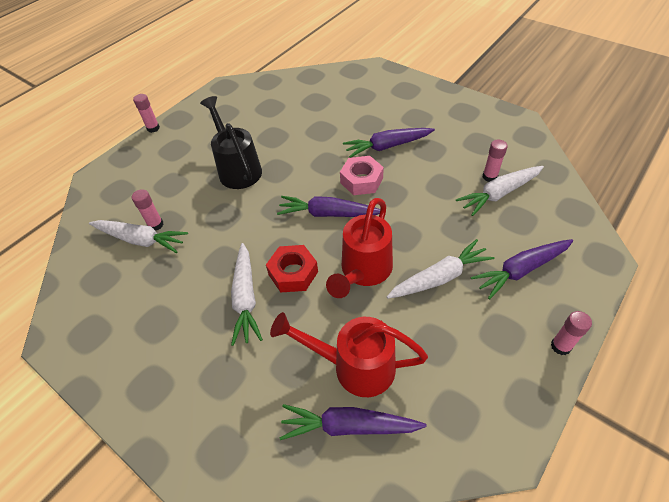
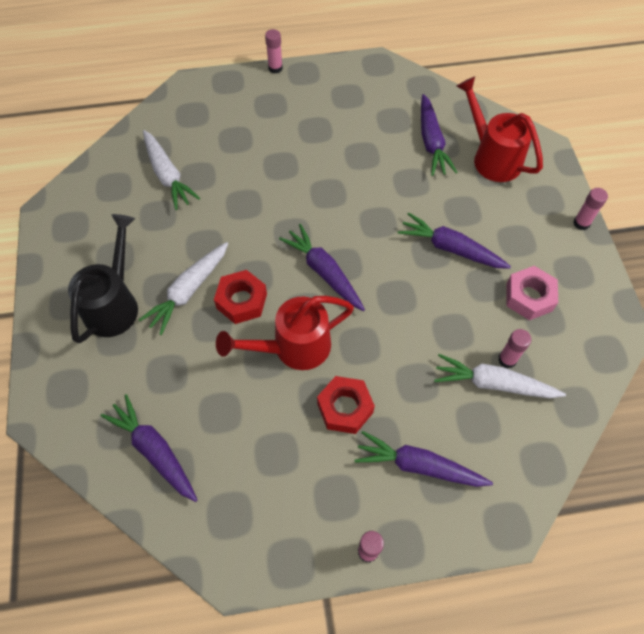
camera: 40 degrees right, 10 degrees up
(156, 225) = (189, 170): pink glue stick -> pink glue stick (581, 223)
(237, 169) = (299, 166): black watering can -> black watering can (114, 304)
(307, 103) = (431, 142): none -> purple carrot
(355, 366) = (204, 414): red watering can -> red watering can (492, 157)
(361, 180) = (387, 264): pink nut -> pink nut (529, 297)
(439, 277) = (345, 408): white carrot -> red nut

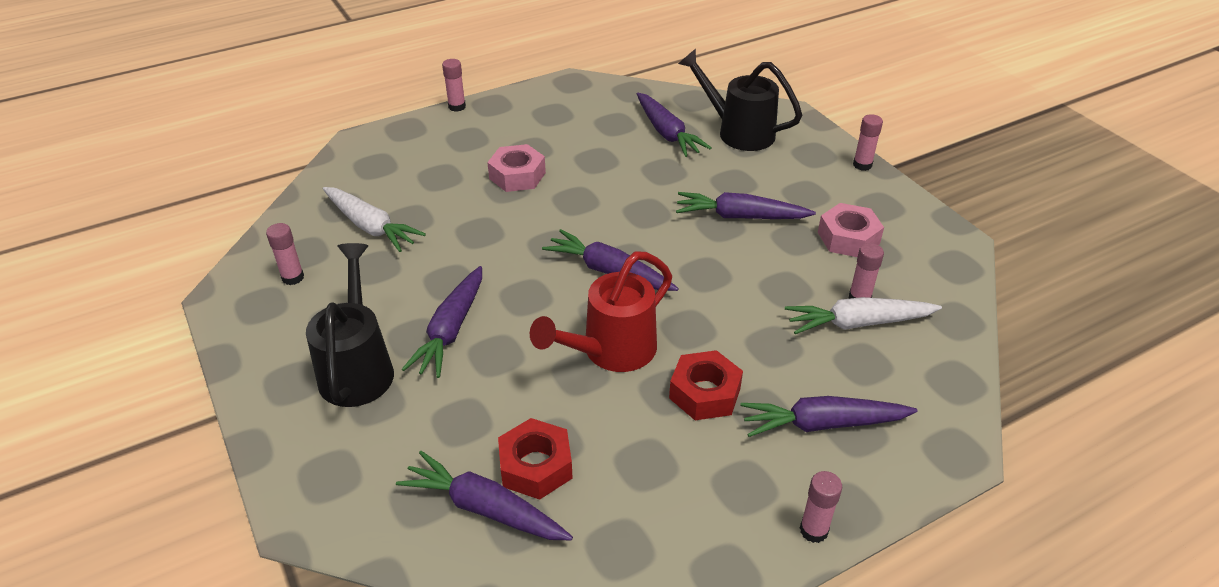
camera: 20 degrees left, 20 degrees down
(98, 208) = (293, 278): none -> pink glue stick
(189, 291) = (451, 330): white carrot -> purple carrot
(241, 301) = (523, 323): red nut -> red nut (536, 466)
(293, 155) = (517, 175): none -> pink nut
(492, 157) = (738, 132): red watering can -> black watering can

